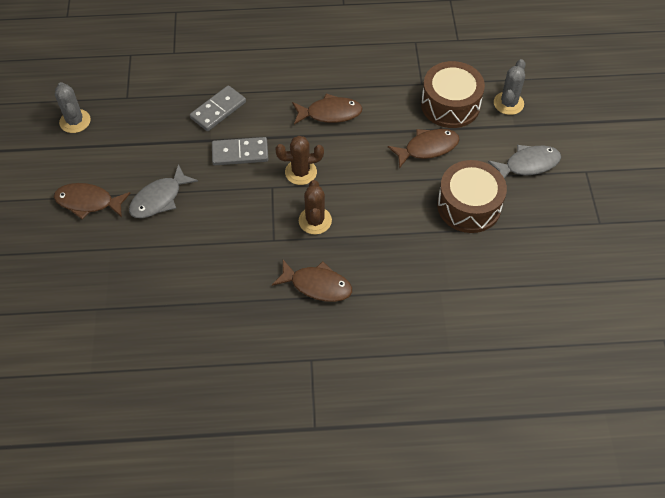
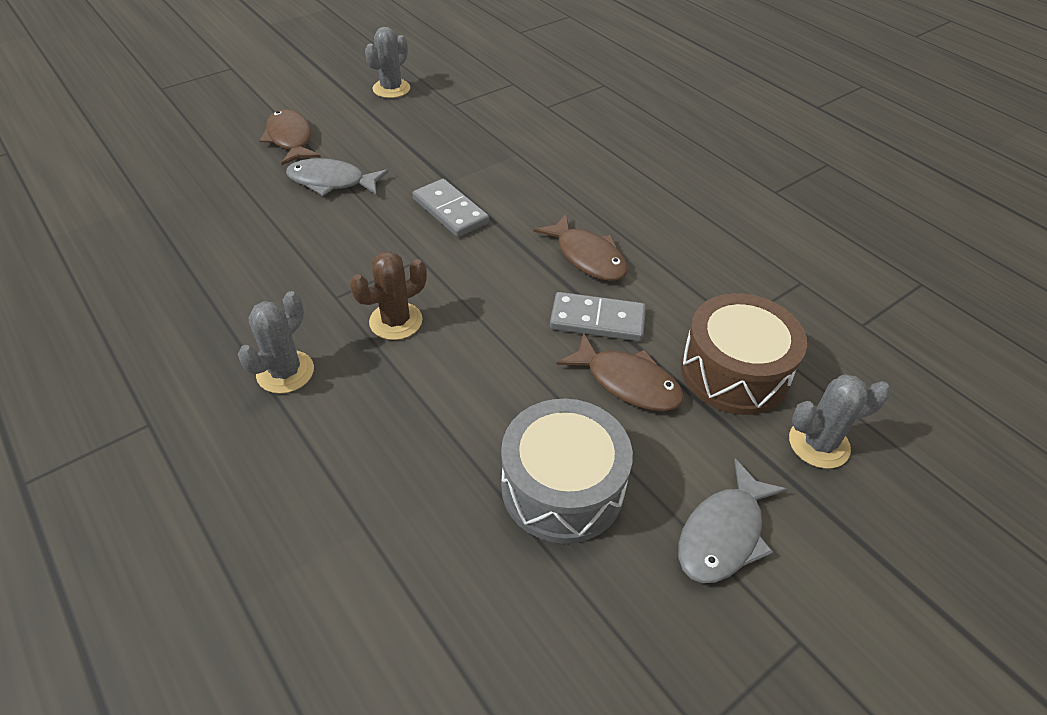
camera: 55 degrees right, 10 degrees down
(218, 110) = (499, 168): grey domino -> grey domino (597, 320)
(301, 172) = (466, 273): brown cactus -> none
(317, 285) = (285, 372): brown fish -> grey cactus
(469, 206) = (562, 487): brown drum -> grey drum
(528, 164) = (723, 534): grey fish -> grey fish turned 90 degrees clockwise

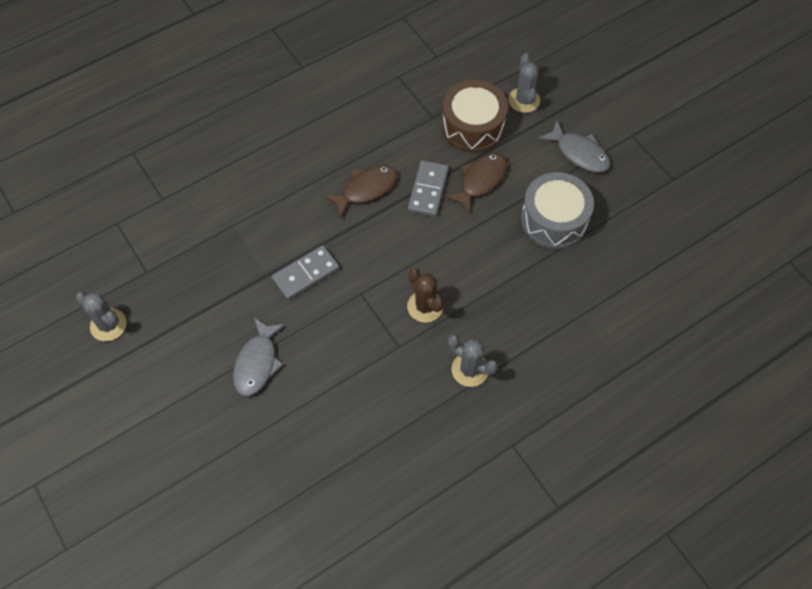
camera: 85 degrees left, 15 degrees up
(290, 139) = (186, 404): brown fish -> none

